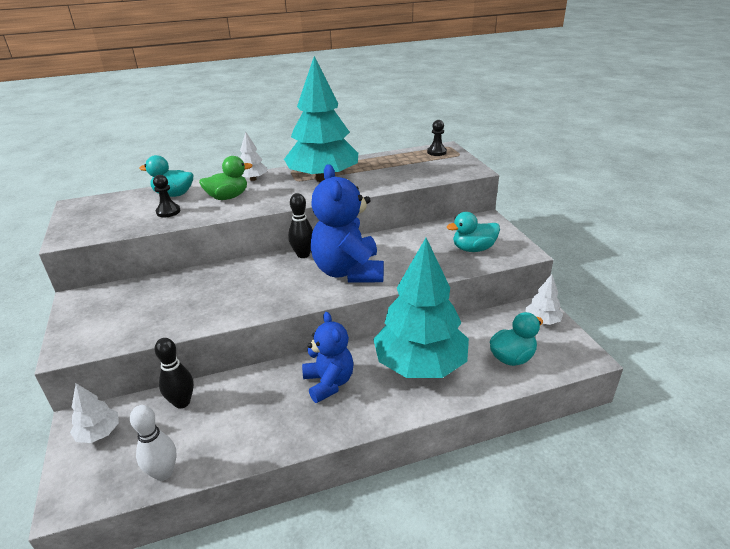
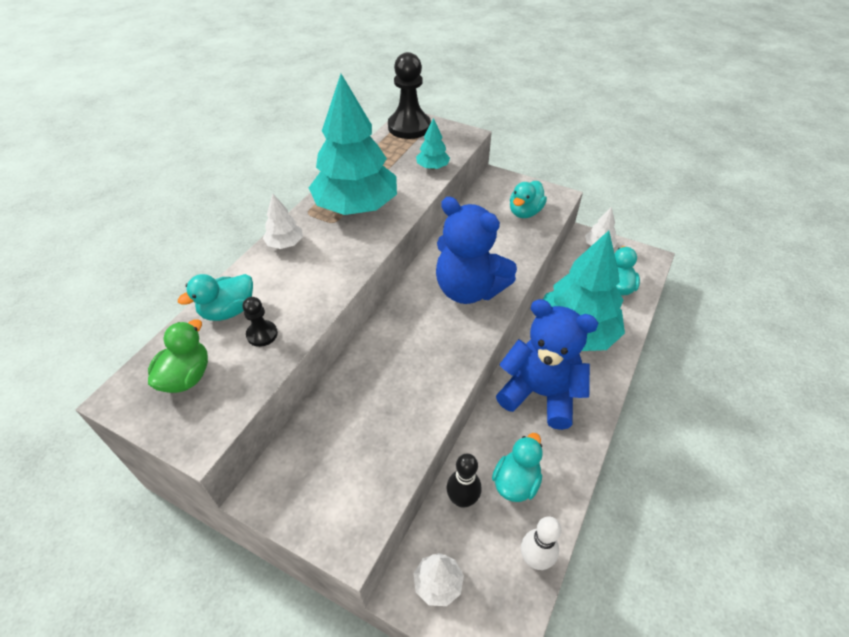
camera: 45 degrees left, 15 degrees up
(226, 420) = (516, 482): none -> turquoise duck
(228, 197) = (297, 280): green duck -> green duck (186, 377)
(303, 254) = (408, 297): black bowling pin -> none
(329, 383) = (540, 393): blue teddy bear -> blue teddy bear, size x1.58
(412, 178) = (432, 167): none -> turquoise tree
(436, 152) = (409, 127): black pawn -> black pawn, size x2.05

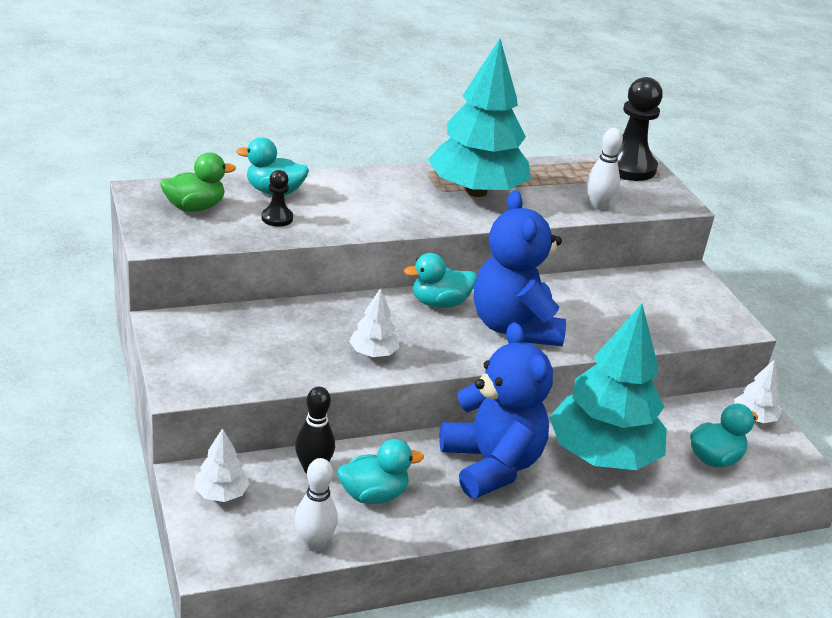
camera: 40 degrees right, 15 degrees down
(285, 244) = (377, 180): white tree -> white tree (373, 353)
(432, 167) = (598, 205): turquoise tree -> white bowling pin
(525, 212) = (674, 314): turquoise duck -> turquoise duck (439, 303)

